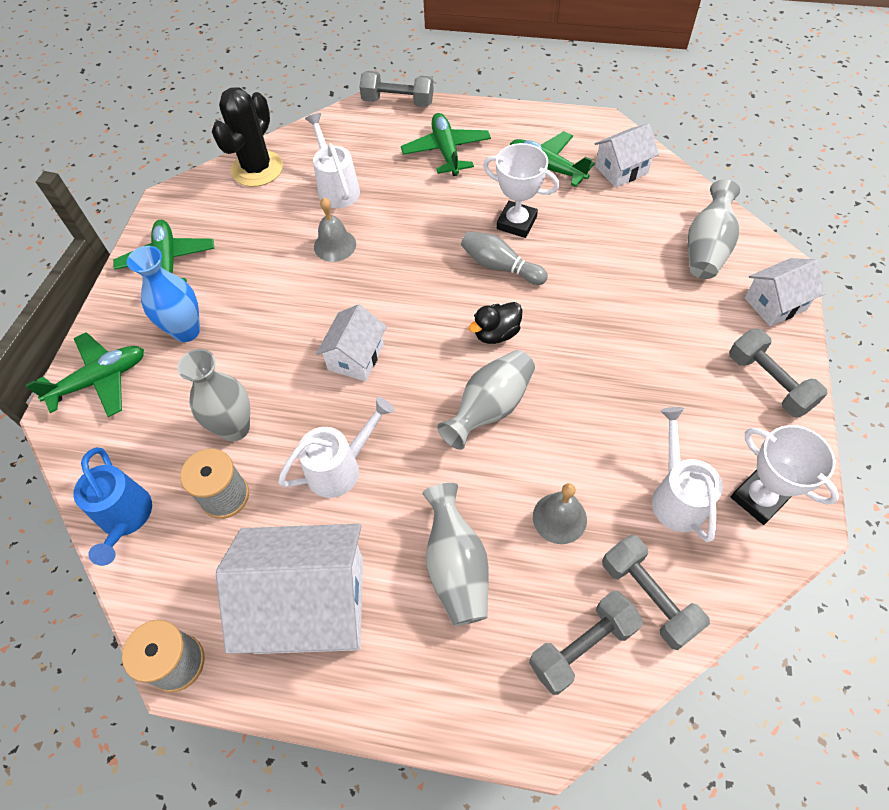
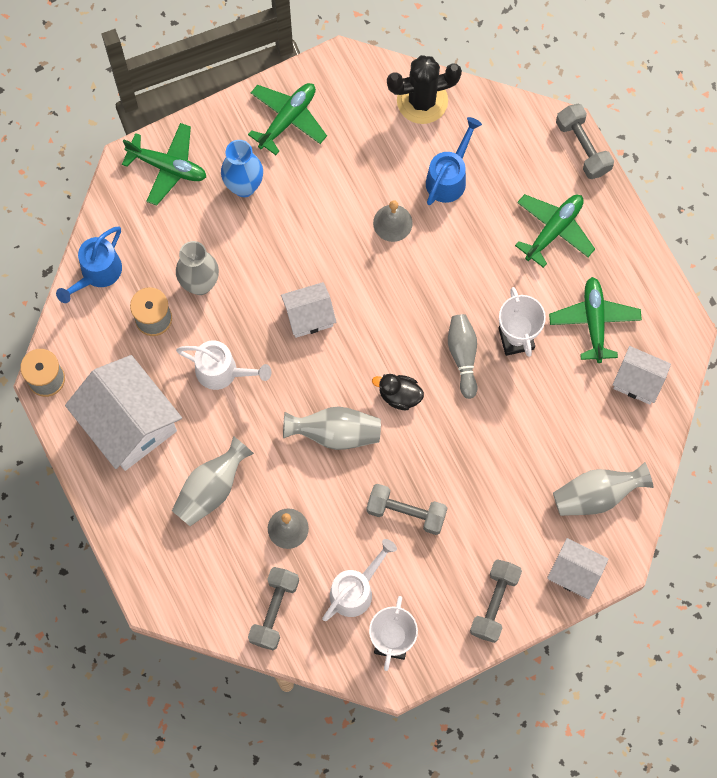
camera: 50 degrees right, 15 degrees up
(337, 188) = (449, 177): white watering can -> blue watering can
(582, 646) = (216, 591): grey dumbbell -> grey dumbbell (406, 512)

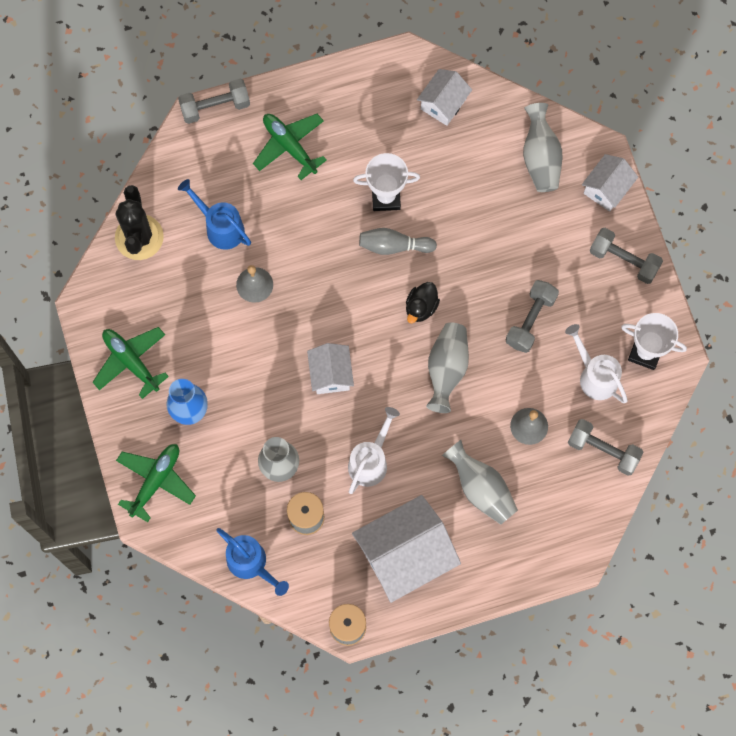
camera: 80 degrees left, 0 degrees up
(594, 321) = (382, 129): green plane -> none

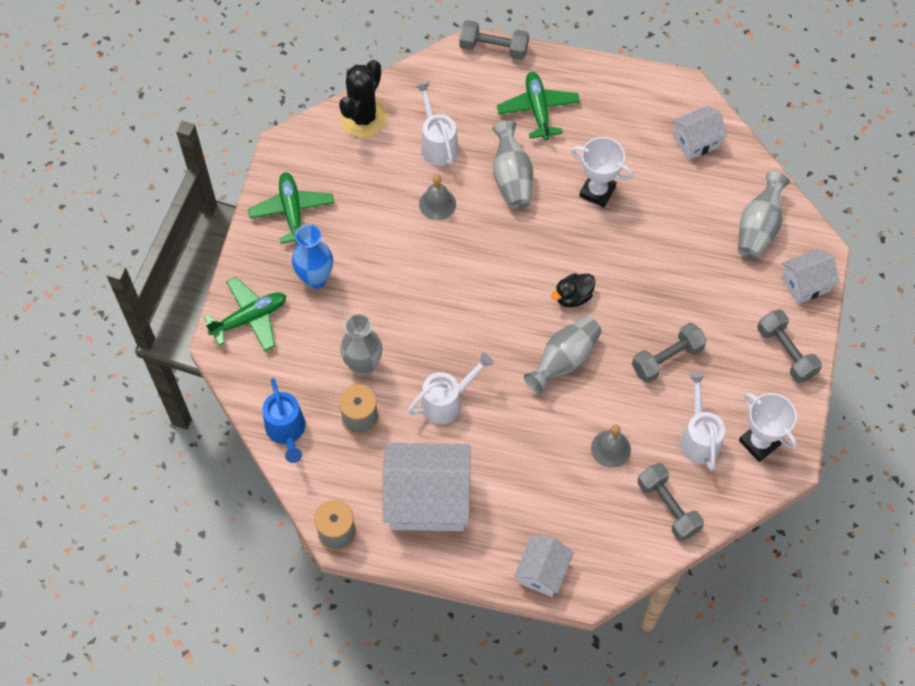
camera: 30 degrees right, 10 degrees down
(220, 227) = (437, 144): blue watering can -> white watering can
(331, 374) = (457, 310): white house -> white house (542, 572)
(394, 246) = (580, 234): grey bowling pin -> none
(481, 488) = (533, 479): grey vase -> grey vase (511, 177)

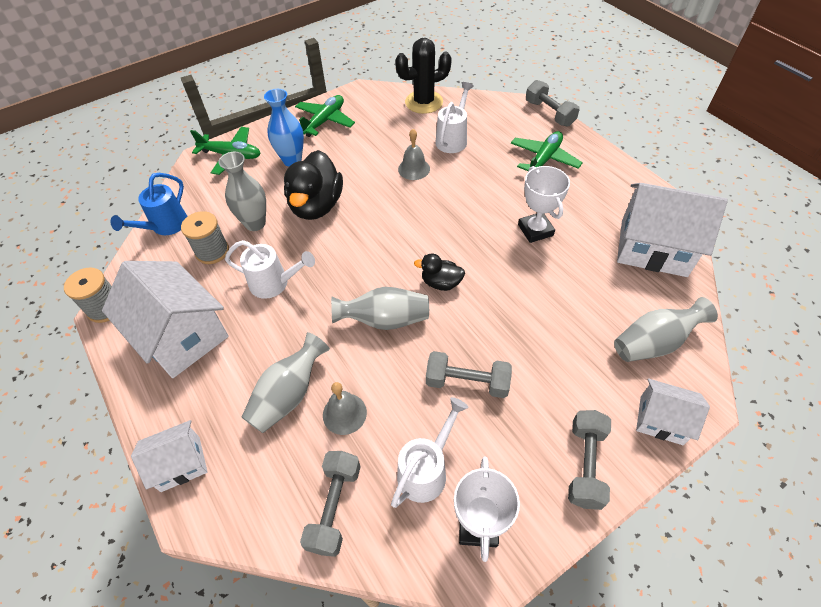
camera: 45 degrees right, 10 degrees down
(395, 307) = (316, 206): none -> black duck
(511, 177) = (481, 184): grey vase -> grey vase (289, 394)
(696, 141) = (653, 248): white house -> white house, size x1.83

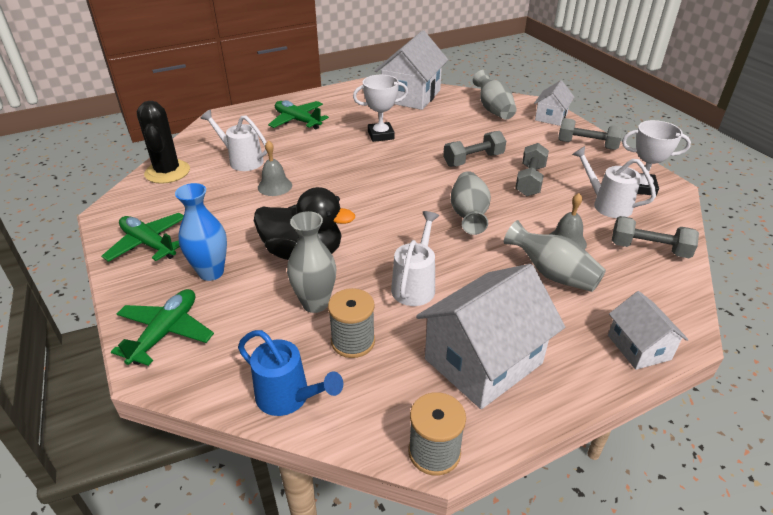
camera: 85 degrees left, 15 degrees down
(441, 283) = (430, 183): black duck -> none
(549, 113) = (237, 110): grey dumbbell -> grey dumbbell (473, 160)

